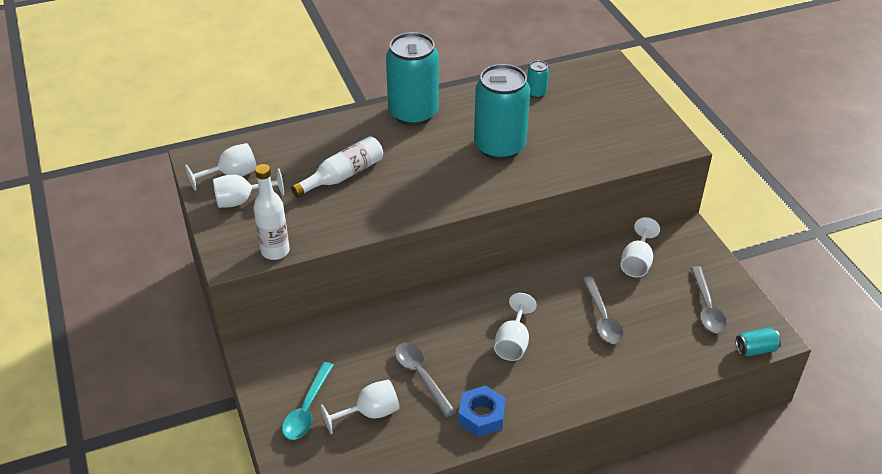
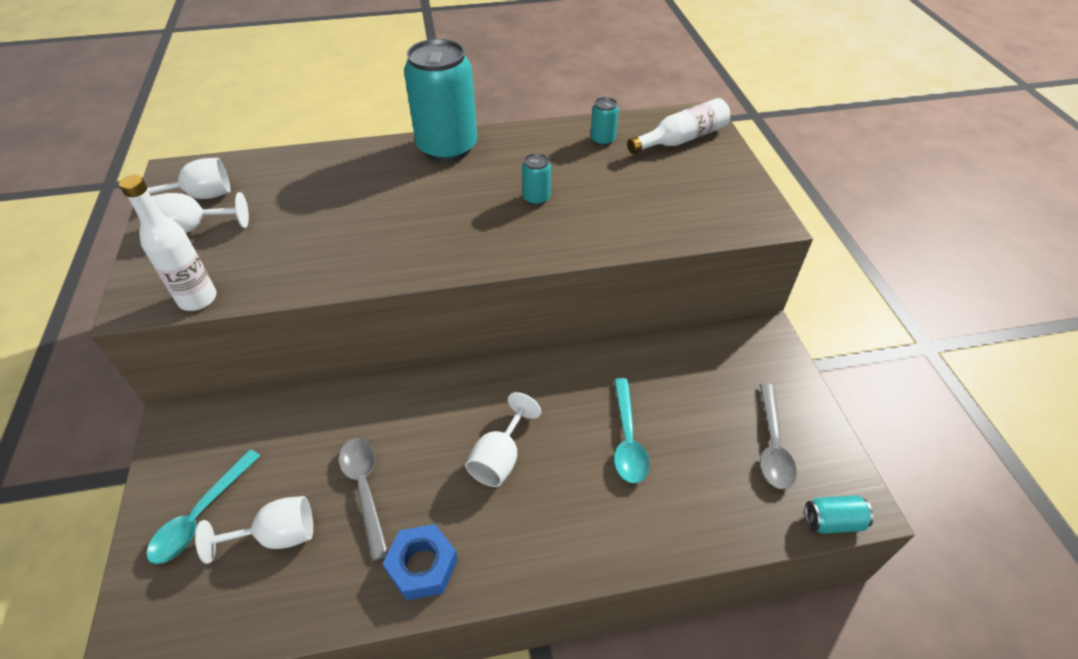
camera: 10 degrees right, 5 degrees up
(343, 176) = (330, 212): white bottle -> white bottle (681, 139)
(499, 147) = (536, 198): turquoise can -> turquoise can, size x0.42
(602, 317) = (627, 439): grey spoon -> turquoise spoon
(637, 262) = (691, 366): white goblet -> none

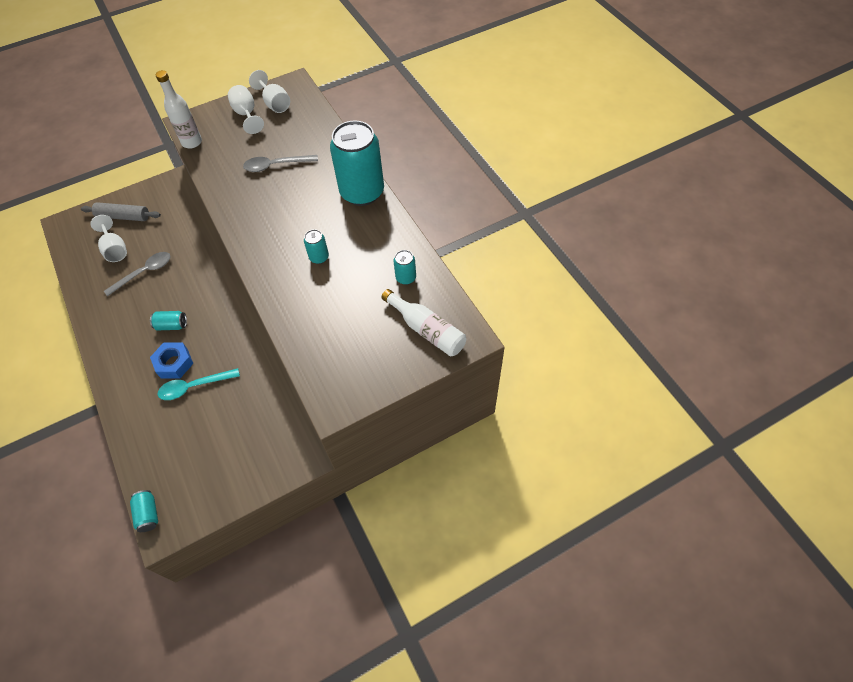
camera: 75 degrees right, 10 degrees up
(201, 515) = (123, 216): turquoise spoon -> grey rolling pin
(422, 566) = (104, 312): blue nut -> blue nut (174, 363)
(500, 458) = (172, 325): white goblet -> turquoise can
(772, 445) = (202, 472): grey spoon -> grey spoon (276, 165)

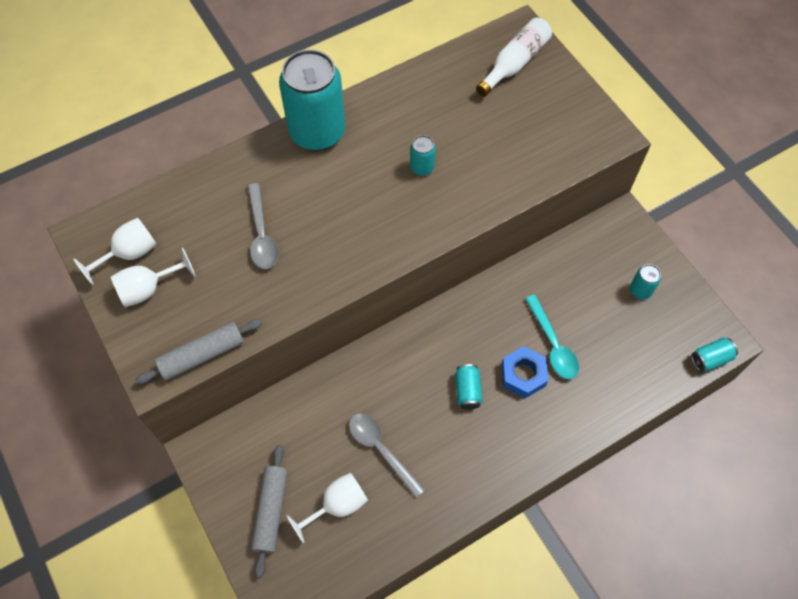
camera: 95 degrees left, 5 degrees up
(192, 142) = (202, 355): white bottle -> grey rolling pin
(406, 278) = (448, 83): turquoise can -> turquoise can (640, 290)

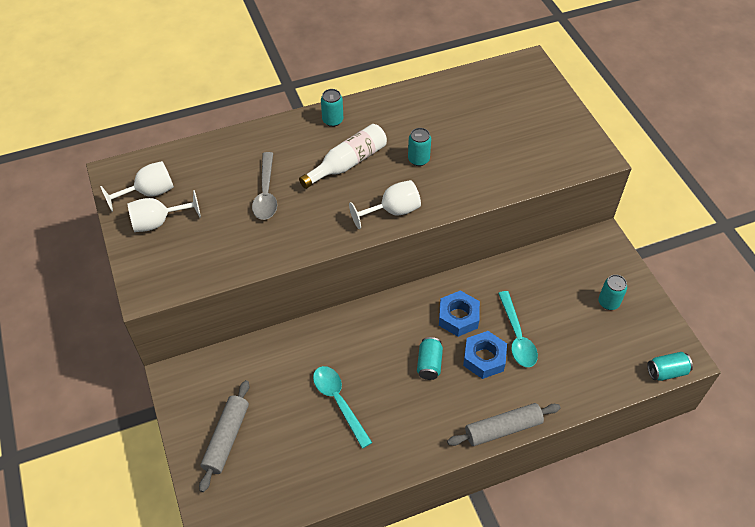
camera: 10 degrees right, 10 degrees down
(202, 355) = (191, 281): grey rolling pin -> grey rolling pin (503, 429)
(317, 132) = (332, 120): turquoise can -> turquoise can, size x0.42
(337, 506) = (287, 443): white goblet -> white goblet (392, 211)
(381, 450) = (339, 402): grey spoon -> turquoise spoon
(488, 332) = (458, 317): none -> blue nut
(515, 63) = (519, 88): white bottle -> white bottle (347, 163)

